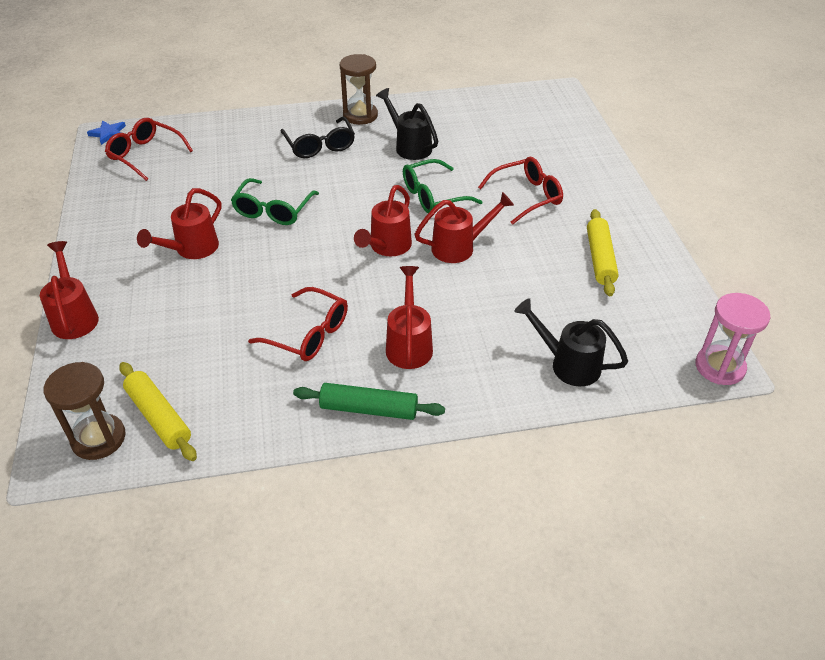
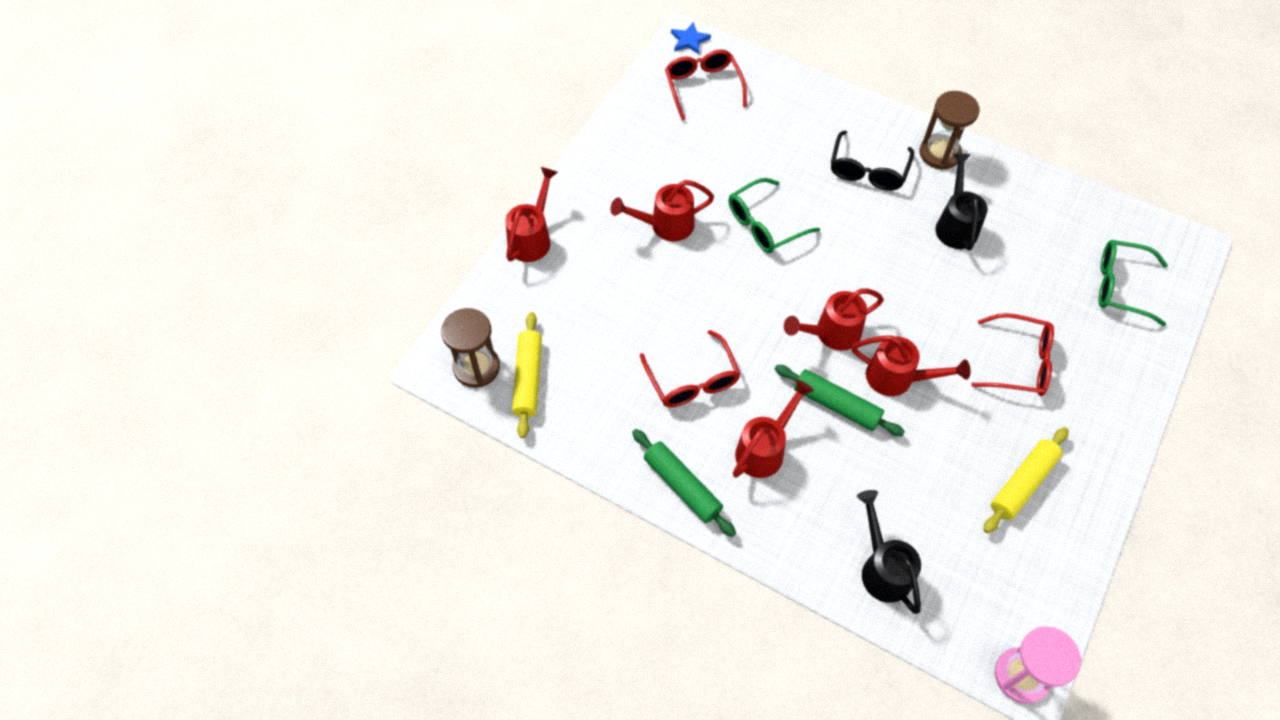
camera: 40 degrees right, 15 degrees up
(433, 196) = (924, 301): green glasses -> green glasses (1120, 286)
(434, 286) = (836, 405): none -> green rolling pin

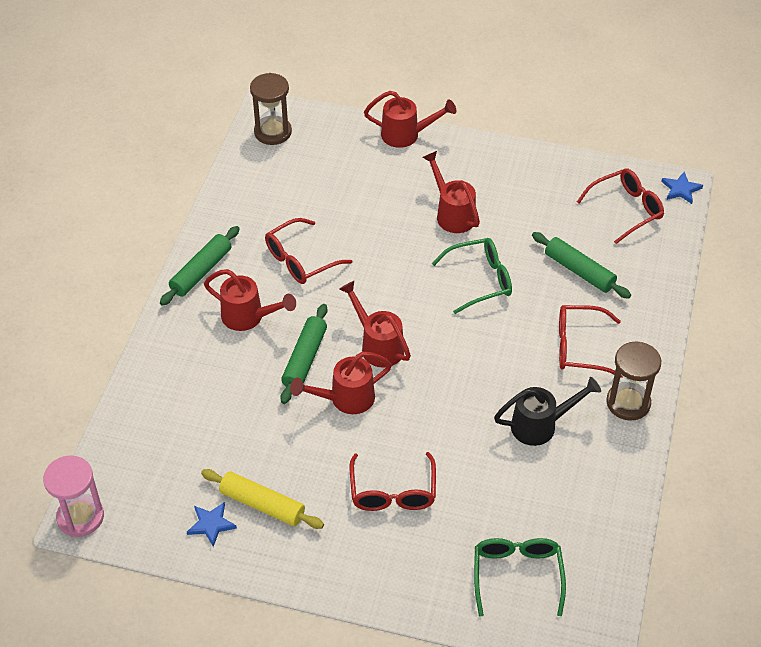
camera: 75 degrees right, 10 degrees down
(528, 378) = (271, 163): yellow rolling pin -> none
(764, 225) = (480, 280): green glasses -> green glasses turned 120 degrees clockwise
(773, 144) = (579, 271): none -> green rolling pin
(868, 170) = (579, 347): black glasses -> red glasses
(883, 568) = (158, 411): black watering can -> none
(897, 378) = (345, 399): red watering can -> red watering can turned 60 degrees clockwise
(1043, 538) = (211, 524): none -> blue star

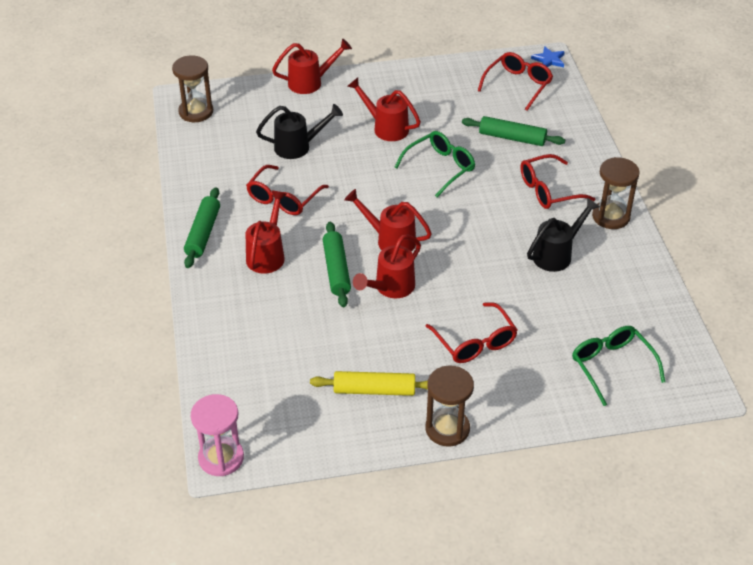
camera: 25 degrees left, 5 degrees down
(211, 524) = (341, 421): blue star -> none
(248, 317) = (267, 254): red watering can -> red watering can turned 75 degrees counterclockwise
(307, 575) = (447, 429): none -> brown hourglass
(349, 206) = (298, 147): none -> black watering can

